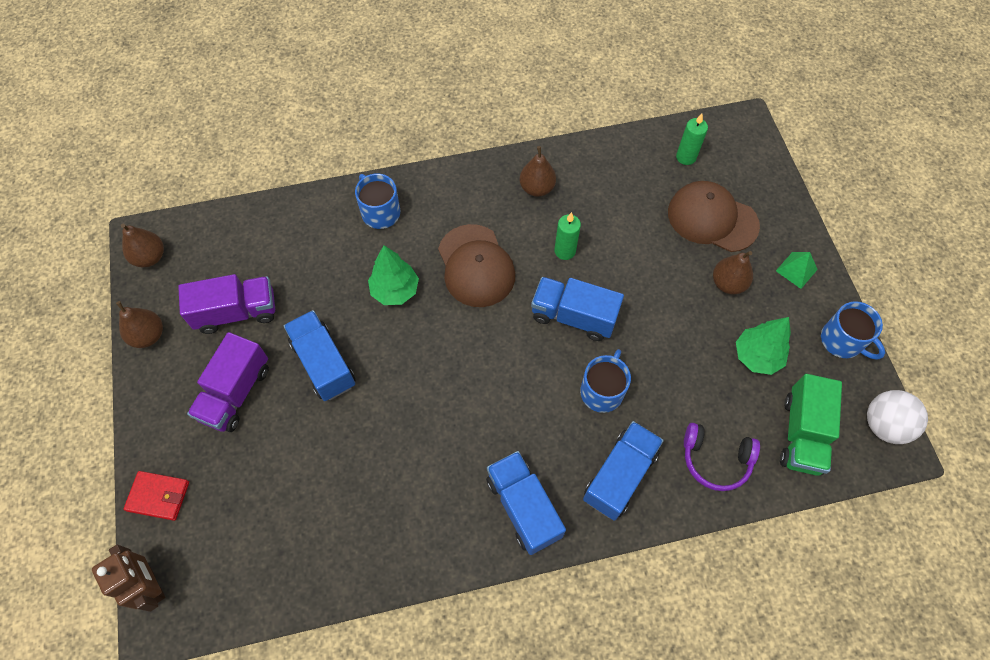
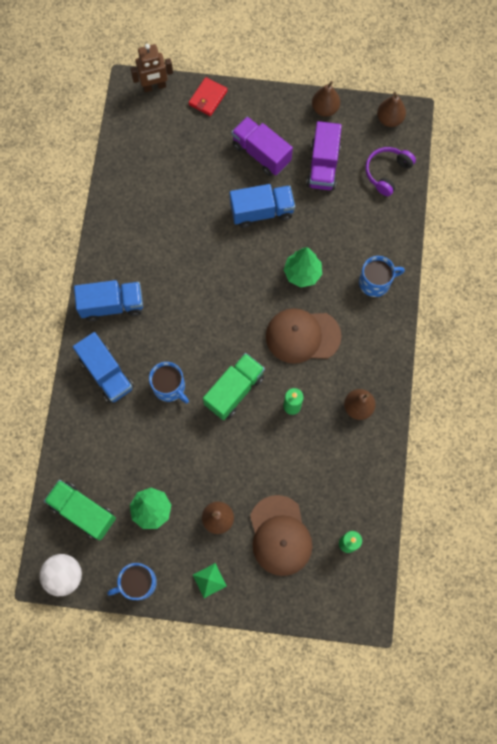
camera: 110 degrees right, 10 degrees up
(573, 316) = (234, 390): blue truck -> green truck
(712, 219) = (280, 535): brown cap -> brown cap turned 120 degrees clockwise
(715, 459) = (91, 442): purple headphones -> purple headphones (387, 172)

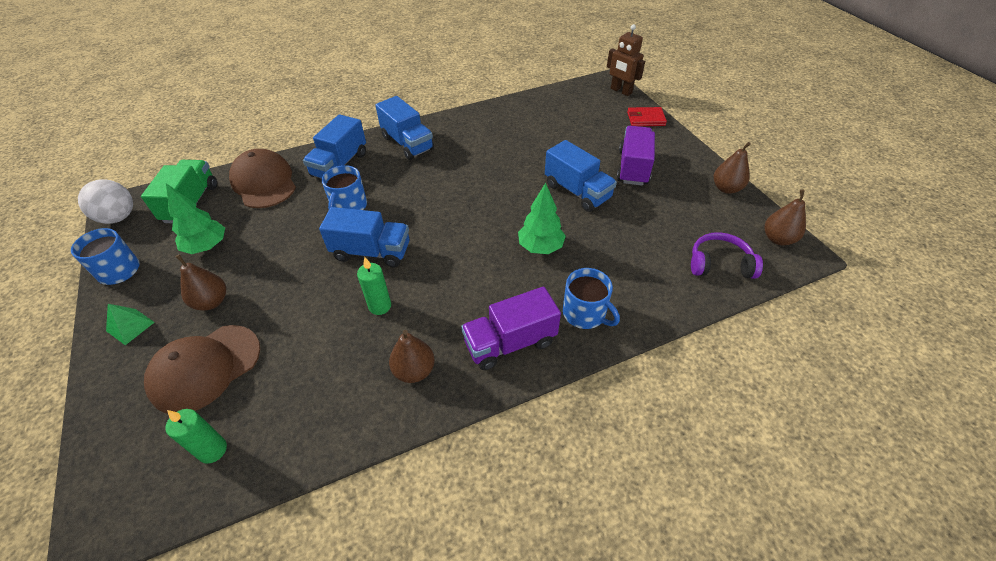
camera: 60 degrees right, 25 degrees down
(234, 390) = (371, 252): green truck -> blue truck
(302, 336) = (470, 278): brown cap -> brown cap (264, 182)
(323, 166) = (668, 212): purple truck -> purple truck (510, 342)

